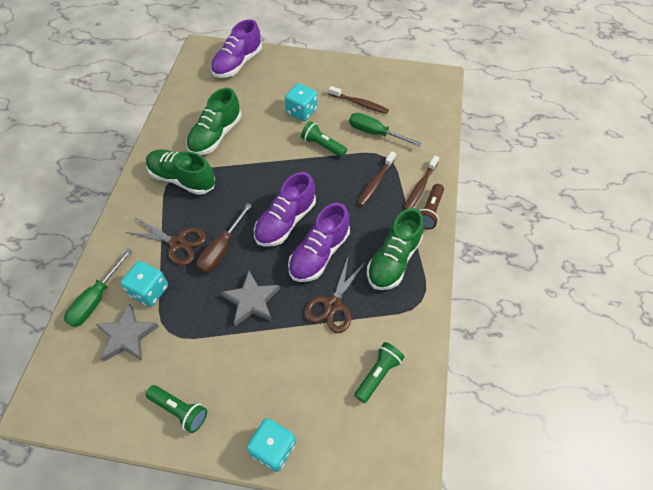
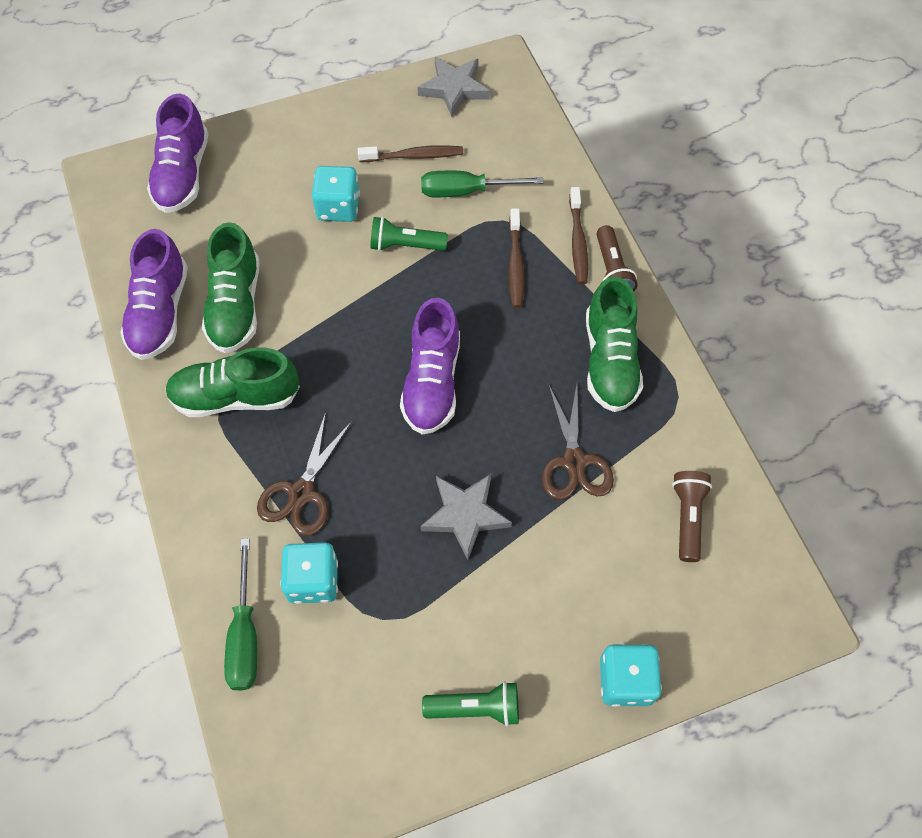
camera: 30 degrees left, 5 degrees up
(127, 336) = (330, 658): grey star -> grey star (454, 89)
(177, 243) = (301, 493): brown scissors -> brown scissors turned 120 degrees clockwise
(221, 249) = (371, 468): brown screwdriver -> none
(319, 253) = (509, 403): purple shoe -> purple shoe (160, 312)
(378, 374) = (687, 517): green flashlight -> brown flashlight

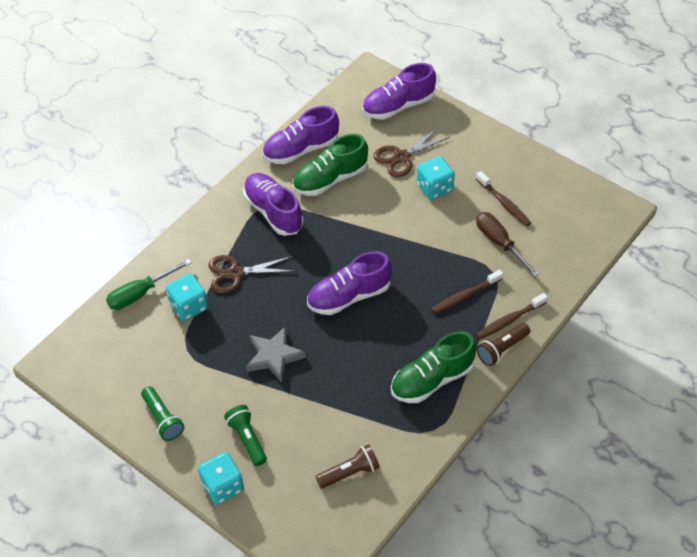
camera: 60 degrees right, 10 degrees down
(236, 397) = (273, 212): green shoe -> purple shoe
(405, 245) = (434, 234): green flashlight -> green flashlight (247, 439)
(454, 89) = (576, 195): grey star -> none
(466, 191) = (499, 243): green screwdriver -> brown screwdriver
(574, 461) = (346, 394): brown scissors -> brown scissors (402, 157)

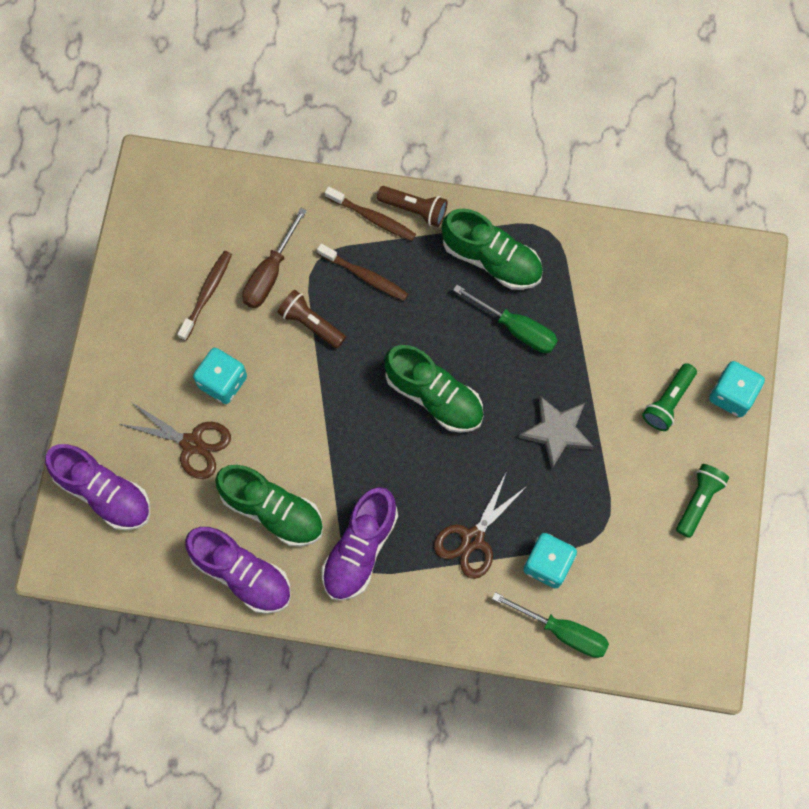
camera: 120 degrees left, 20 degrees up
(236, 273) = (473, 539): brown scissors -> brown scissors turned 75 degrees clockwise
(349, 296) = (434, 396): purple shoe -> green shoe
(350, 472) = (643, 284): brown flashlight -> brown flashlight (311, 323)
(367, 369) = (516, 328): none -> green screwdriver

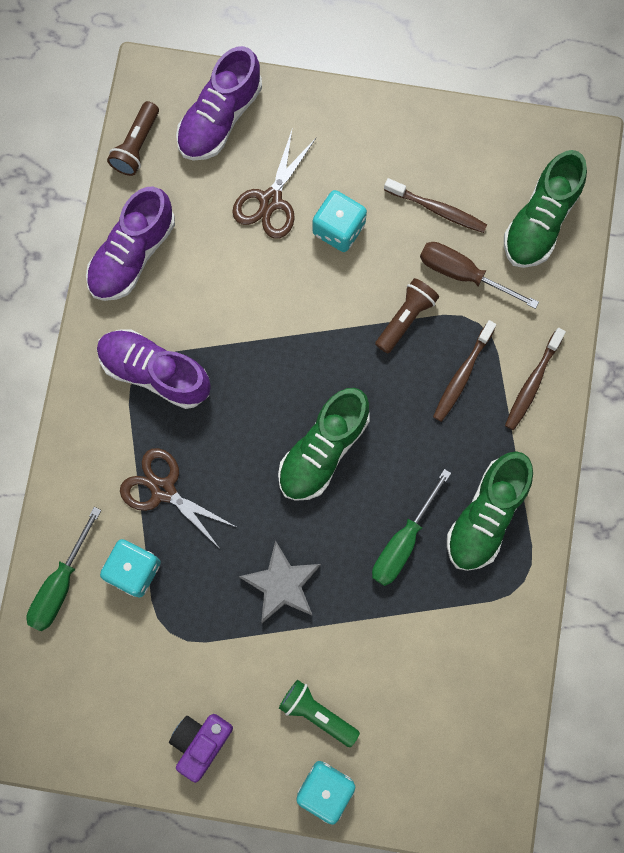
camera: 90 degrees right, 5 degrees up
(272, 510) = (198, 283): green shoe -> green shoe (540, 220)
(414, 209) = (544, 429): brown flashlight -> brown flashlight (136, 146)
(698, 501) = (200, 742): green flashlight -> purple camera

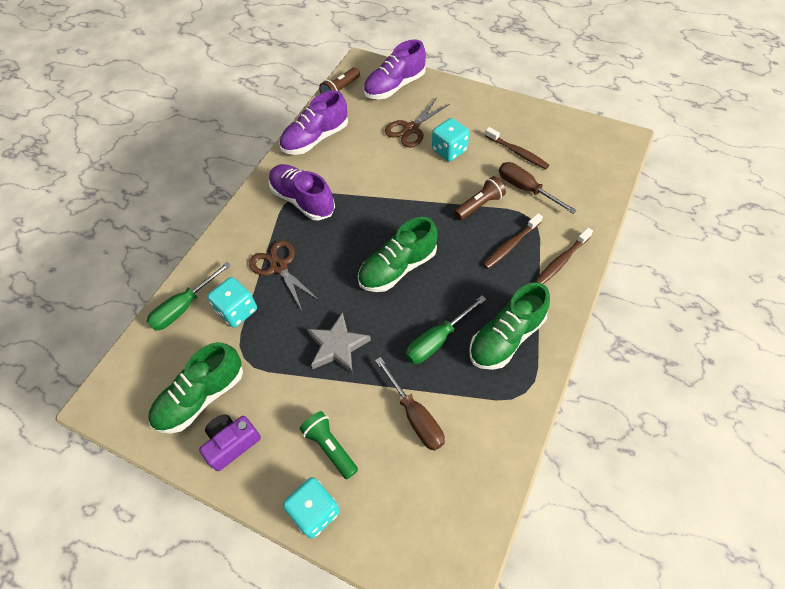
camera: 20 degrees right, 20 degrees down
(404, 648) = (415, 416): none -> brown screwdriver
(540, 220) = (587, 171): green shoe -> green shoe (201, 397)

